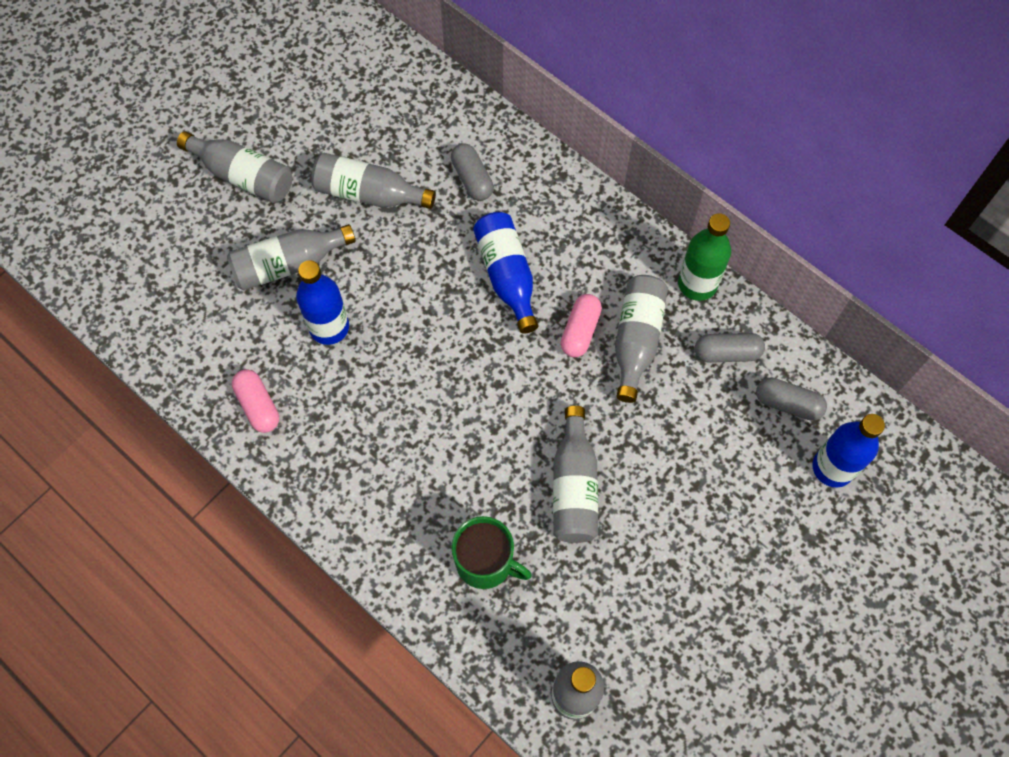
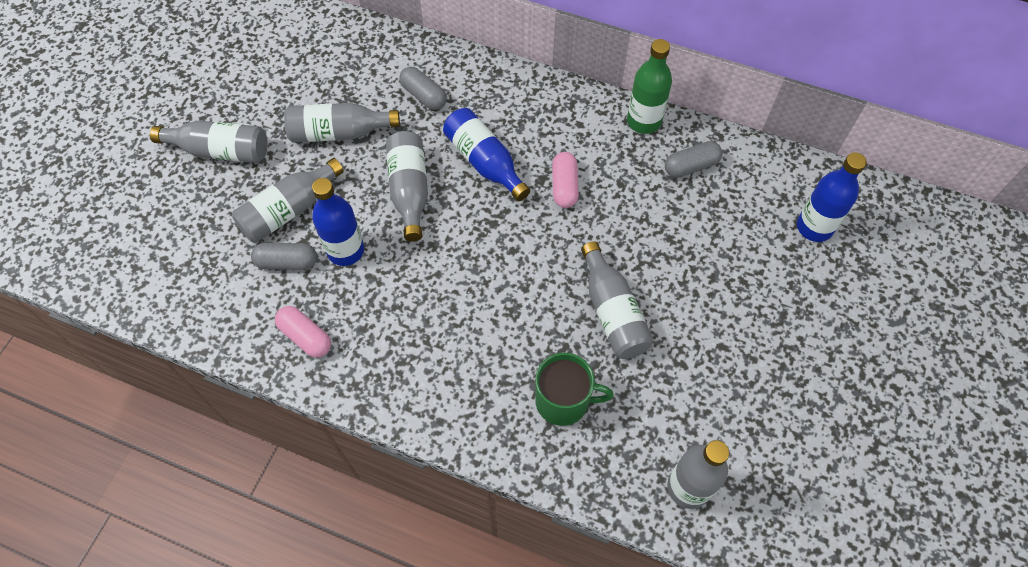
camera: 20 degrees left, 5 degrees down
(636, 340) = (613, 179): grey bottle -> grey bottle (409, 191)
(787, 404) = (756, 190): grey capsule -> grey capsule (287, 262)

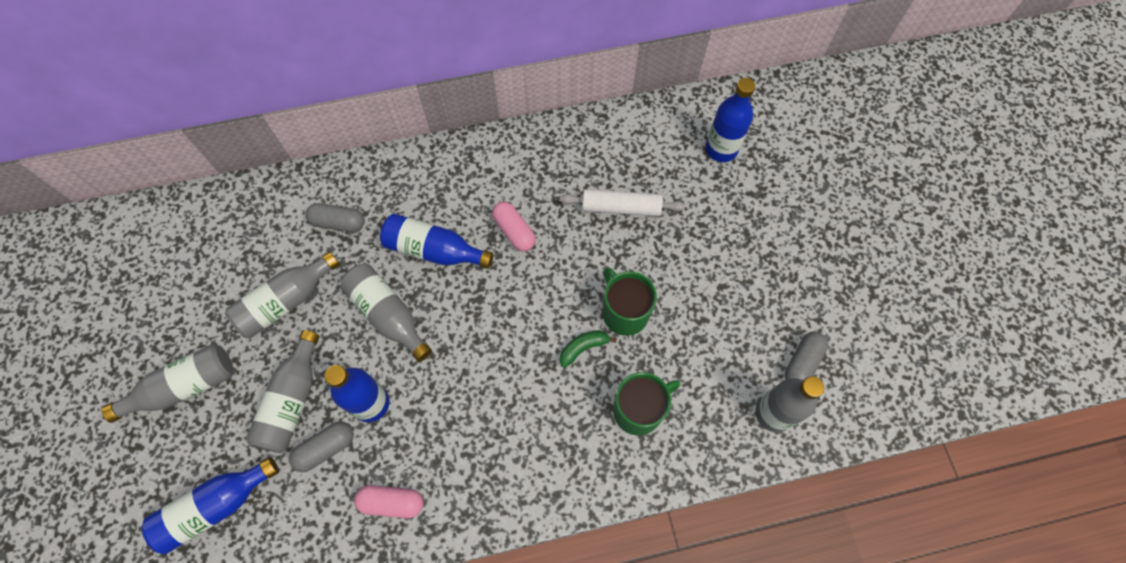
camera: 35 degrees left, 5 degrees up
(179, 252) = (216, 506): none -> blue bottle
(553, 318) = (583, 348): none -> green banana
(612, 312) = (624, 312): grey bottle -> green mug
(644, 121) = (538, 138): green bottle -> none
(676, 222) = (621, 207): none -> white rolling pin
(691, 166) = (600, 154): grey capsule -> grey capsule (802, 363)

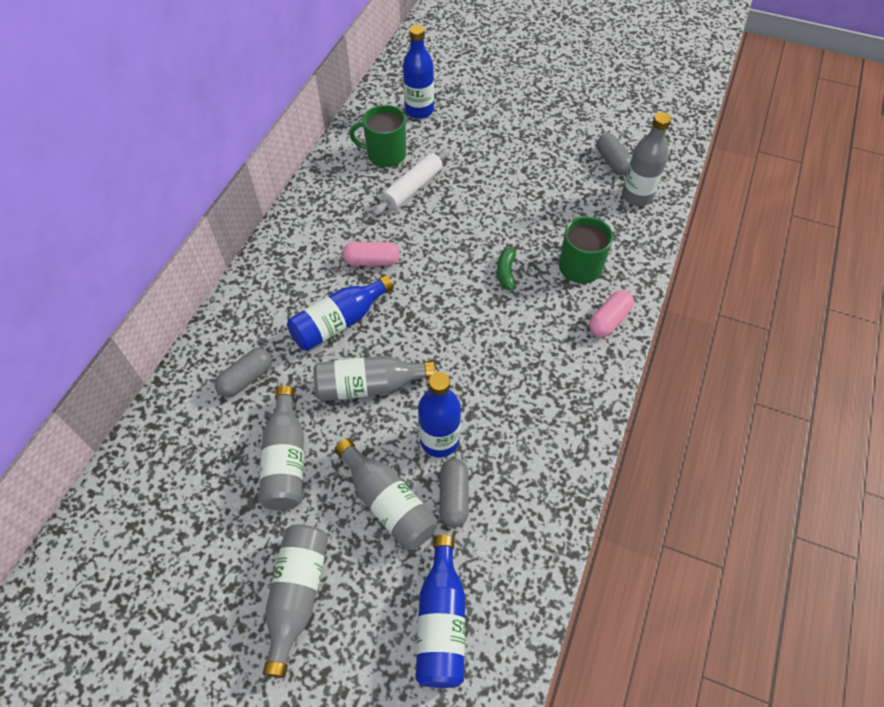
camera: 55 degrees left, 10 degrees down
(392, 502) = (538, 469): pink capsule -> pink capsule (609, 320)
(624, 312) = (498, 232): green mug -> green mug (385, 154)

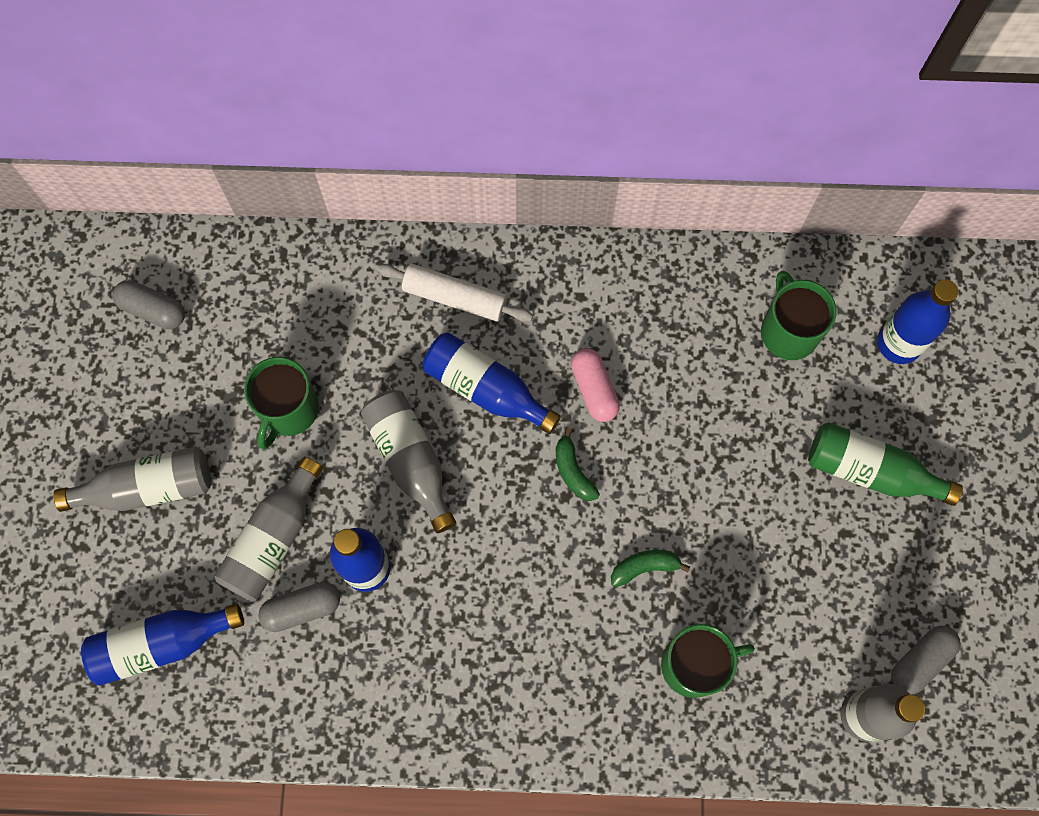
camera: 70 degrees right, 15 degrees up
(246, 378) = (373, 321): grey capsule -> grey capsule (153, 310)
(286, 460) = (288, 410): grey bottle -> green mug
(413, 188) = (741, 392): white rolling pin -> white rolling pin (455, 298)
(423, 290) = (573, 471): none -> green banana
(491, 147) = (870, 471): none -> green bottle
(609, 320) = (616, 728): pink capsule -> none

